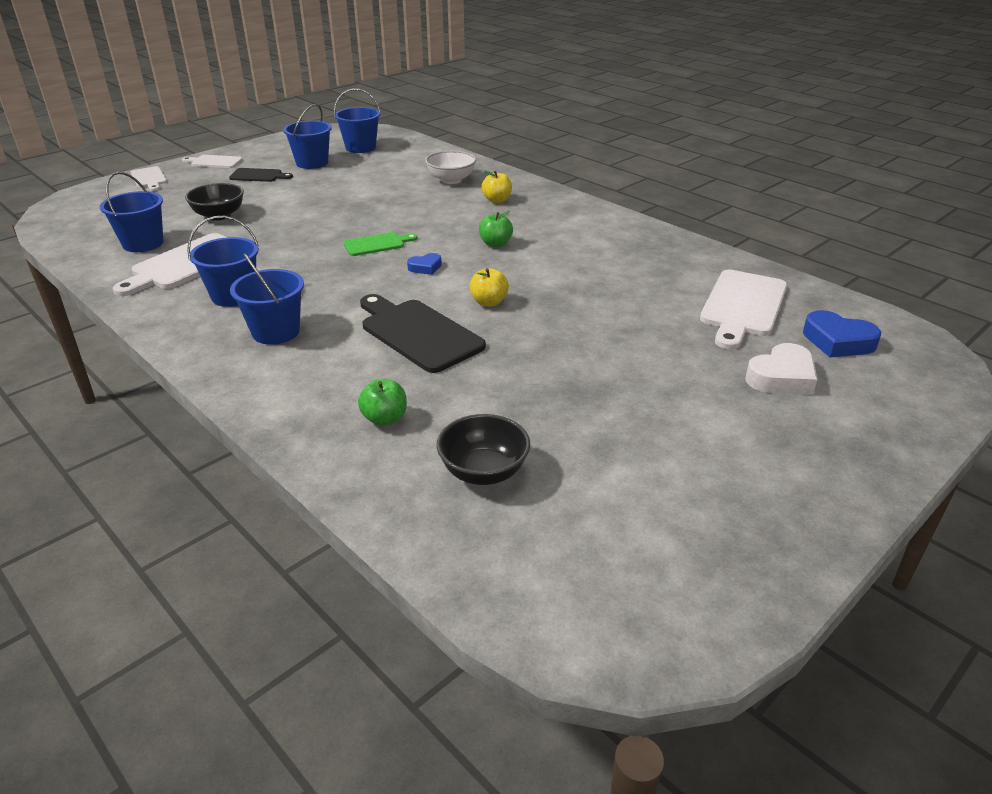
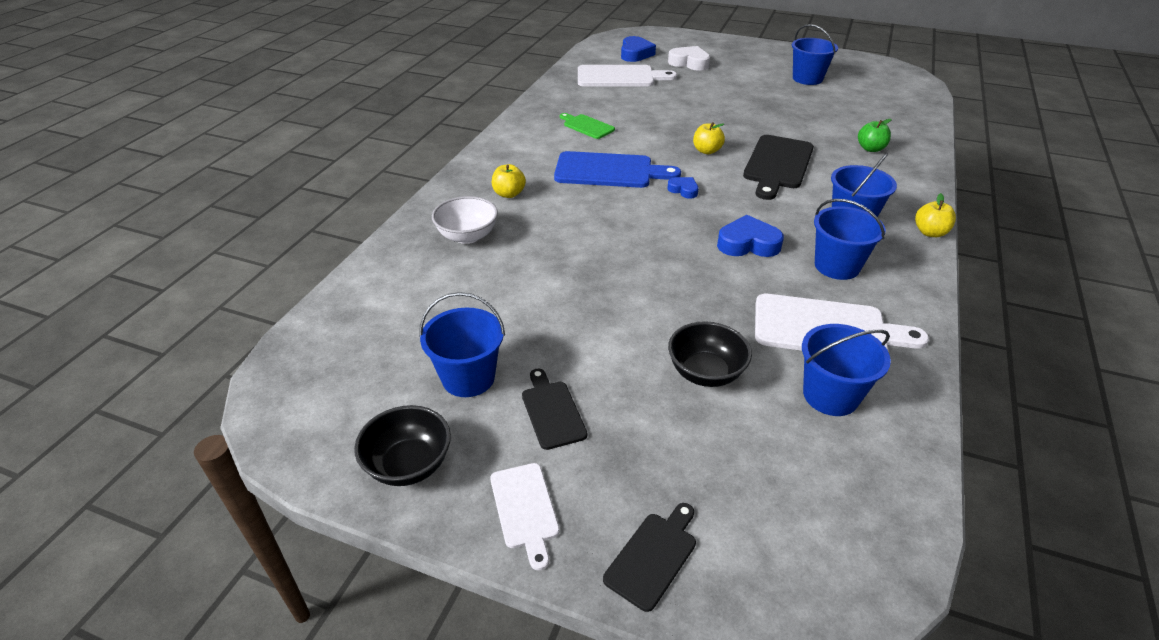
camera: 115 degrees left, 5 degrees up
(149, 178) = (653, 556): white cutting board -> black cutting board
(200, 367) = (930, 232): none -> yellow apple
(313, 269) = (748, 244): none -> blue heart
(360, 148) = (375, 355): blue bucket -> blue bucket (807, 79)
(377, 244) = (666, 228): green cutting board -> green cutting board (587, 126)
(483, 472) = (865, 114): black bowl -> black bowl (409, 465)
(495, 244) = (609, 171): green apple -> blue cutting board

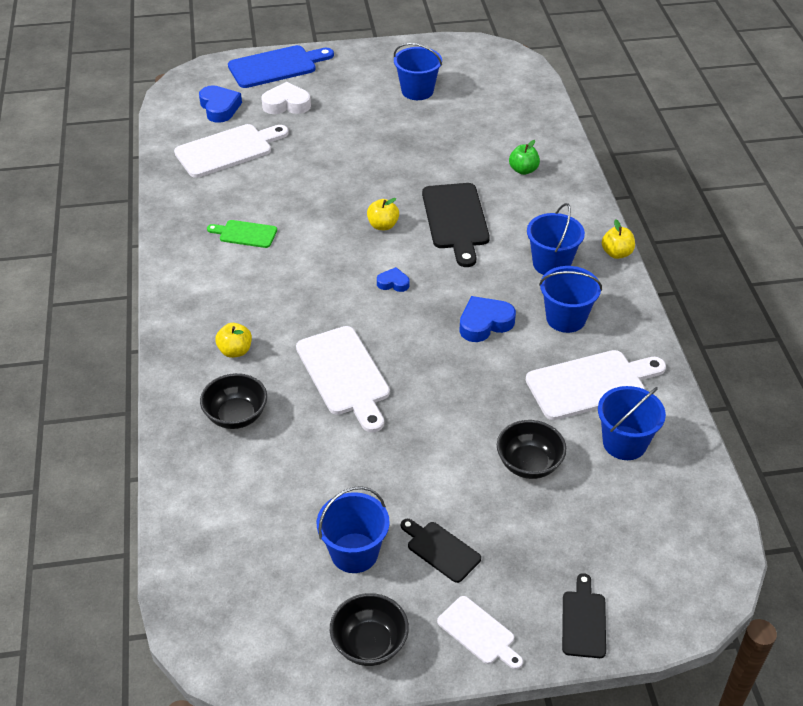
camera: 30 degrees left, 5 degrees up
(467, 236) = (236, 416): white bowl -> black bowl
(584, 239) = (344, 375): none -> white cutting board
(609, 171) = (309, 285): blue cutting board -> blue cutting board (276, 66)

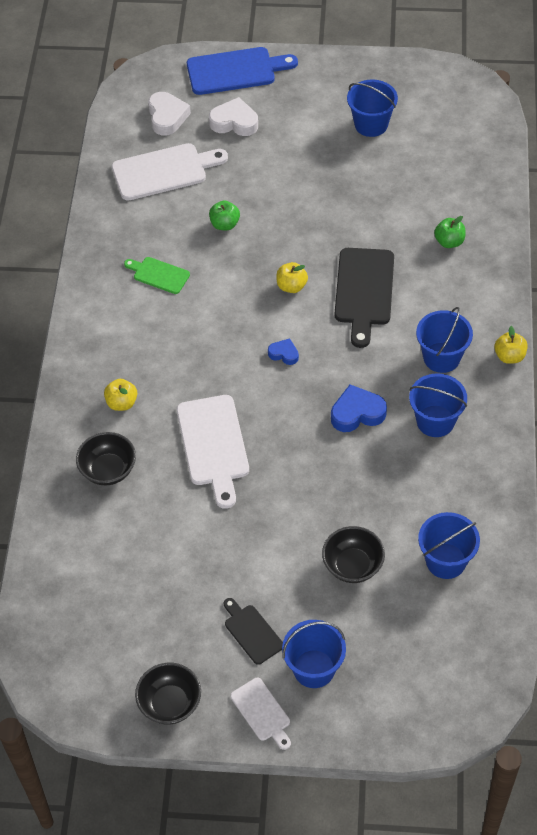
camera: 15 degrees right, 10 degrees up
(219, 108) = (167, 117): blue heart -> white heart
(300, 184) = (225, 224): none -> green apple
(354, 553) = (178, 620): blue bucket -> blue bucket (314, 669)
(583, 620) = (353, 719): black cutting board -> none
(591, 384) = (435, 495): white cutting board -> none

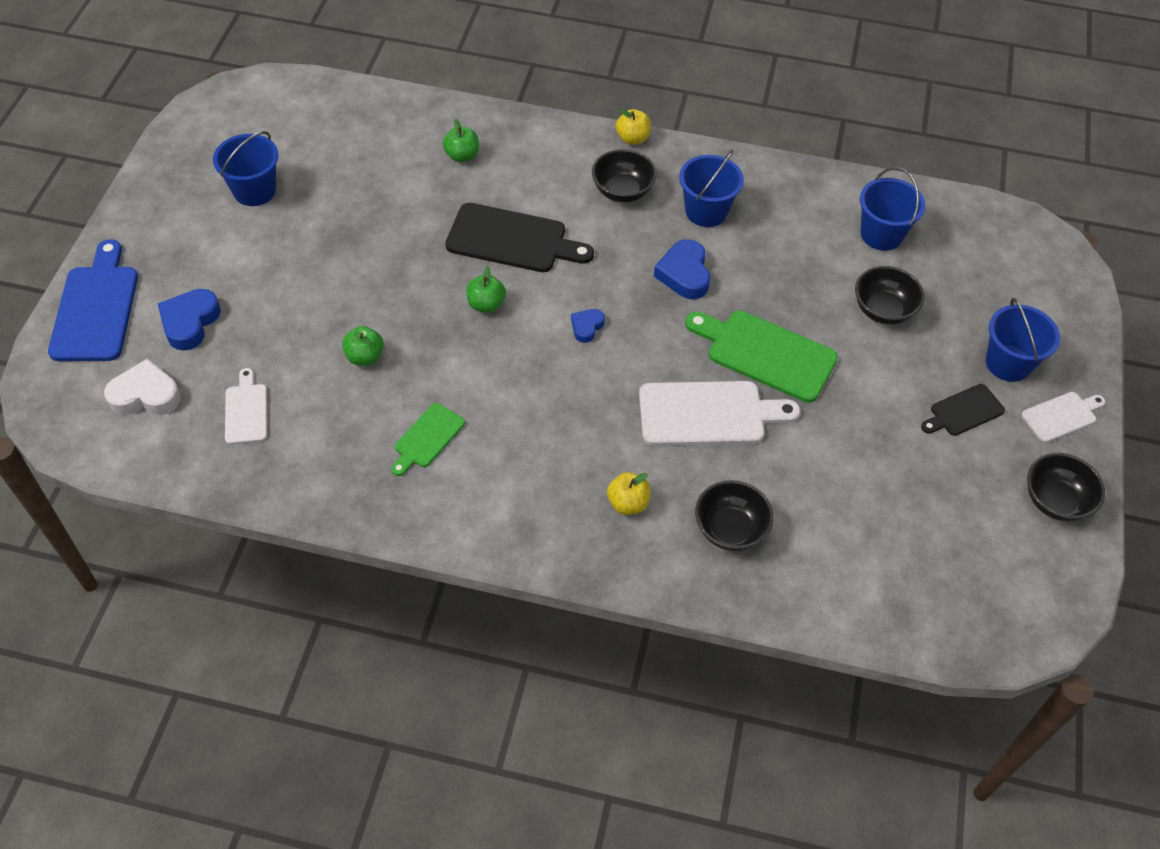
camera: 85 degrees left, 0 degrees up
(164, 171) = (246, 411): white cutting board -> white cutting board, size x0.56
(234, 122) = (190, 322): white heart -> blue heart
(283, 479) = (765, 354): none -> green cutting board
(291, 286) = (486, 304): yellow apple -> green apple
(441, 357) = (622, 191): blue bucket -> black bowl

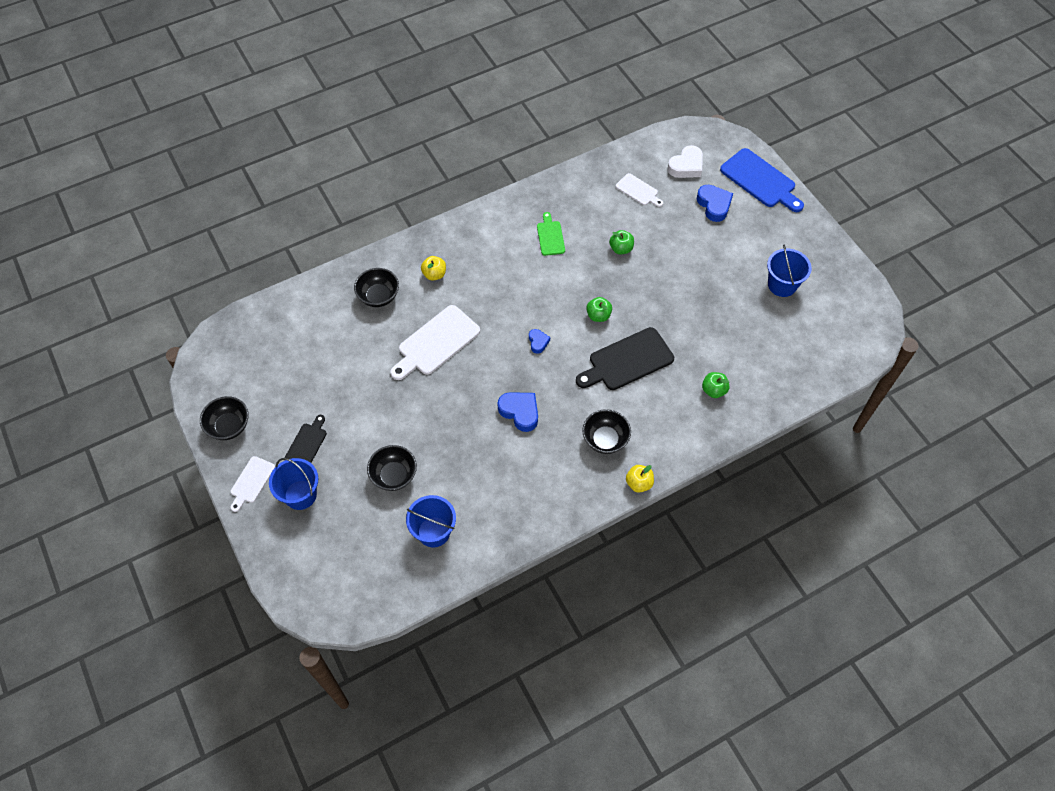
camera: 140 degrees right, 5 degrees up
(706, 211) = (547, 464): blue bucket -> none
(765, 354) = (436, 397): green cutting board -> none

